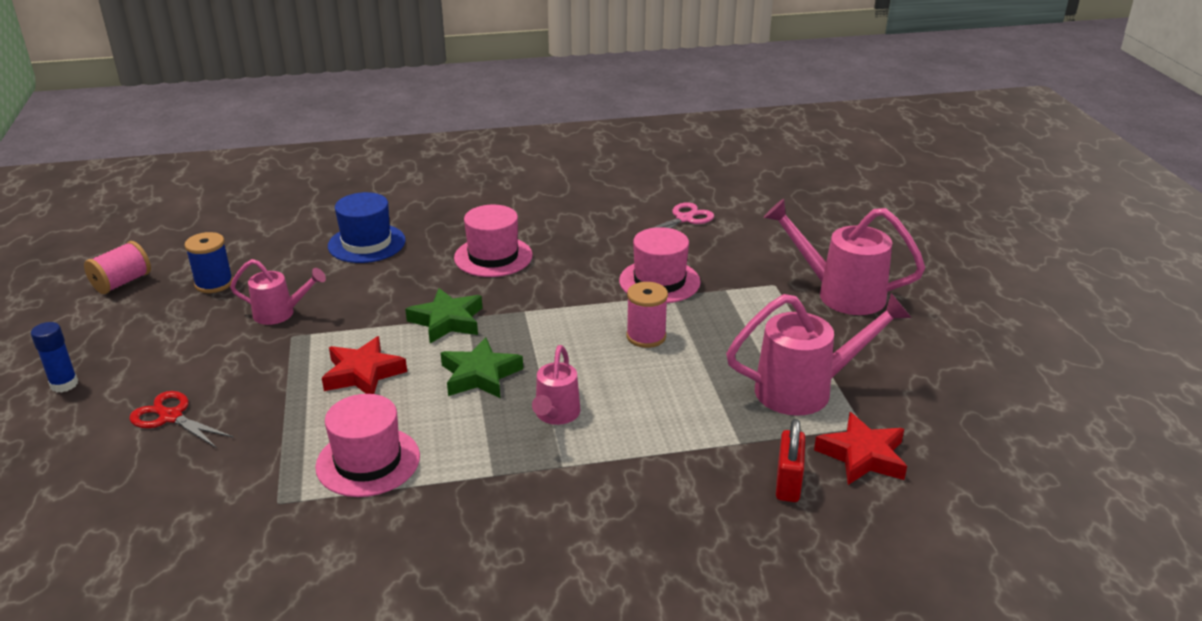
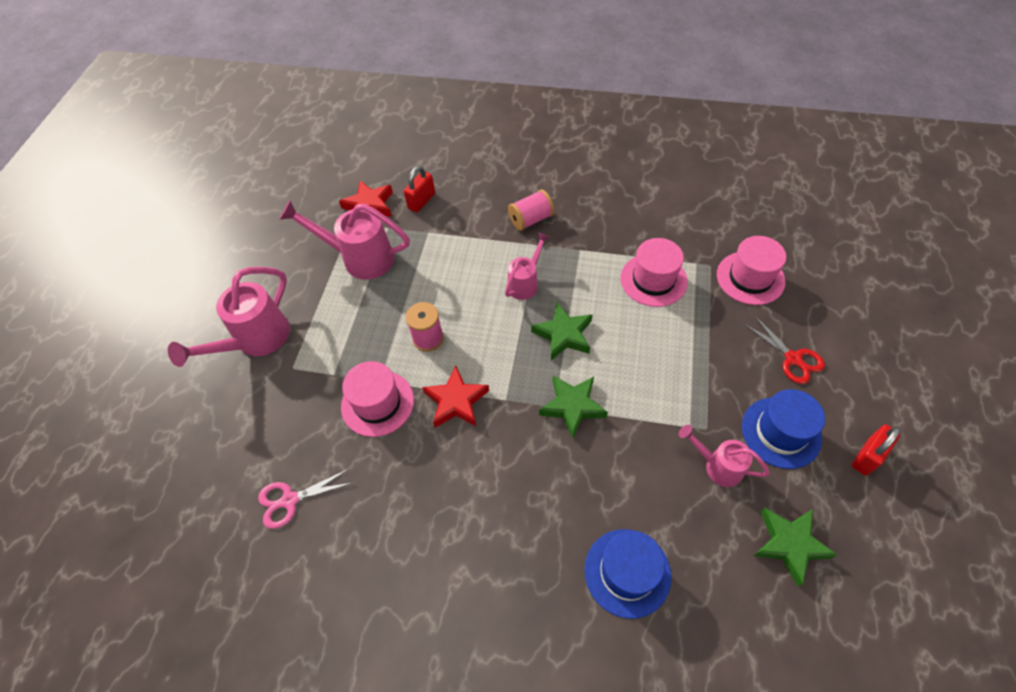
camera: 155 degrees left, 25 degrees up
(64, 384) = (891, 423): blue glue stick -> none
(108, 352) = (867, 456): none -> red padlock
(122, 282) = (892, 582): pink spool -> pink spool (531, 219)
(204, 350) = (781, 432): none -> blue hat
(214, 283) = (790, 544): blue spool -> green star
(363, 373) = (649, 362): red star -> red star (456, 401)
(493, 257) = (504, 496): pink hat -> pink hat (750, 278)
(840, 293) = (255, 341): pink watering can -> pink watering can turned 75 degrees clockwise

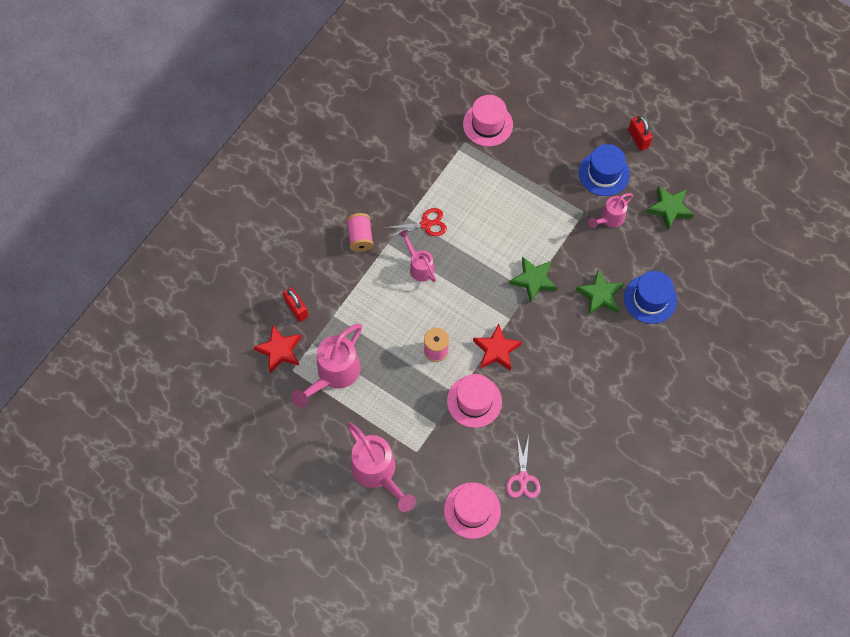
camera: 70 degrees left, 10 degrees up
(563, 335) = (476, 261): green star -> green star (600, 295)
(653, 280) = (459, 183): pink hat -> pink hat (472, 510)
(793, 358) = (559, 137): red scissors -> red scissors (426, 224)

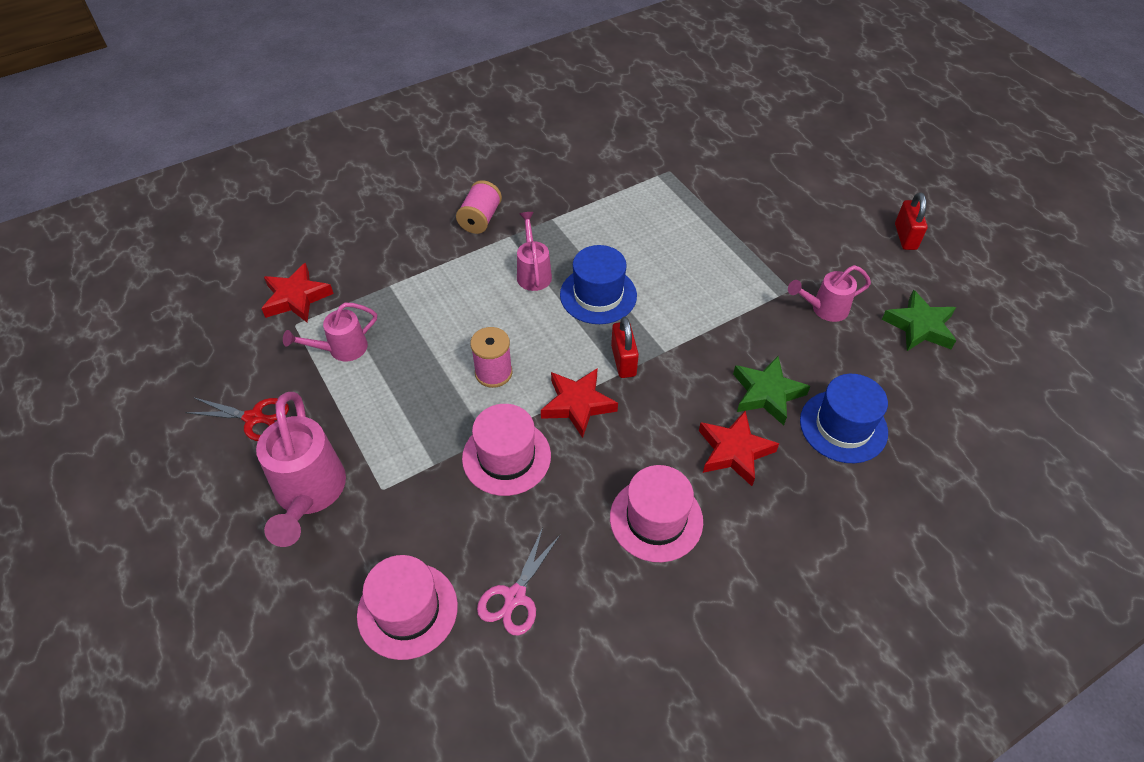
camera: 25 degrees right, 15 degrees down
(296, 309) = (351, 262): red padlock -> red padlock (623, 361)
(334, 374) = (341, 349): pink watering can -> pink watering can, size x0.59
(426, 224) = (570, 233): red scissors -> red scissors (253, 418)
(487, 124) = (708, 163): pink hat -> pink hat (656, 519)
(533, 280) = (678, 341): green star -> none
(597, 342) = (734, 451): none -> red star
(604, 173) = (839, 257): blue hat -> blue hat (598, 295)

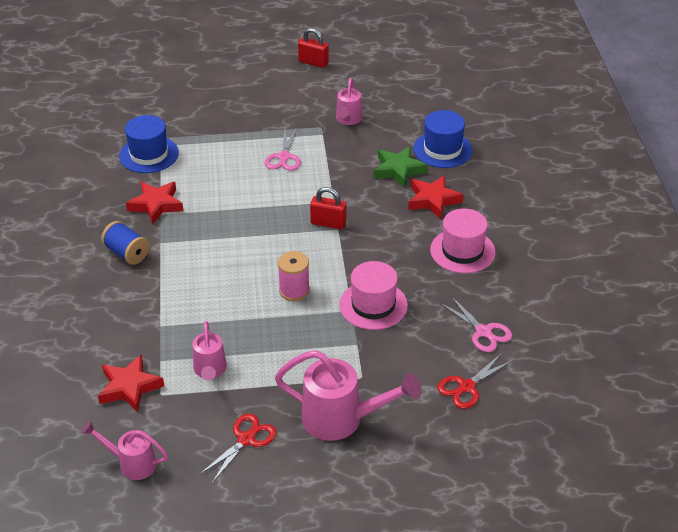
camera: 65 degrees left, 10 degrees down
(407, 610) = (466, 387): pink hat -> red scissors
(480, 219) = (127, 253): pink spool -> blue spool
(533, 272) = (210, 241): pink watering can -> pink watering can (131, 463)
(578, 404) = (351, 257): red star -> red star (156, 205)
(598, 295) = (259, 215): blue hat -> blue hat (149, 154)
(711, 278) = (284, 157): none -> pink scissors
(919, 326) = (389, 89): green star -> none

